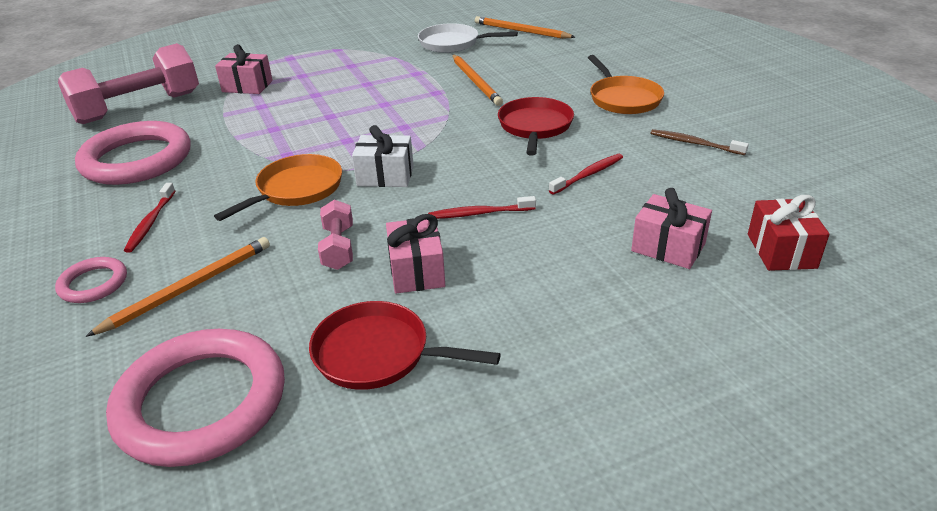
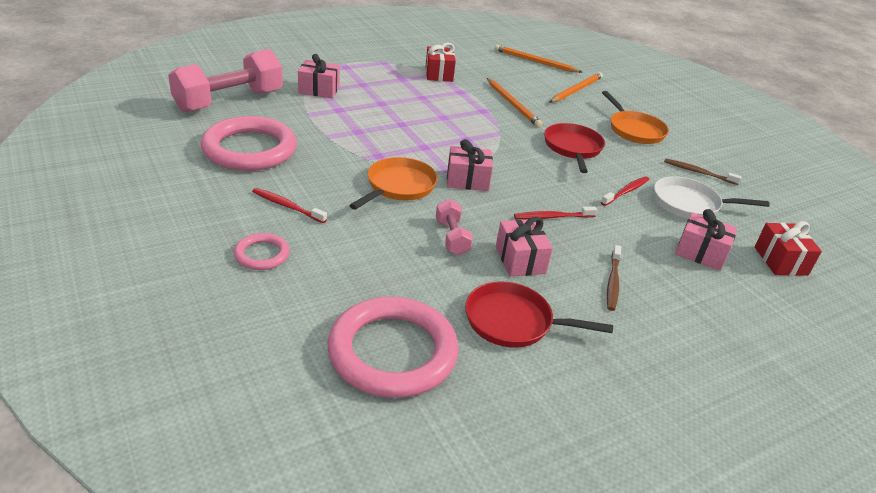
camera: 10 degrees left, 0 degrees up
(150, 222) = (287, 206): red toothbrush -> red toothbrush turned 120 degrees clockwise
(189, 287) = (344, 262): orange pencil -> orange pencil (576, 90)
(385, 176) = (467, 180): white gift -> pink gift
(397, 56) = (439, 74): none -> red gift
(453, 43) = (482, 67): white pan -> white pan (690, 204)
(532, 293) = (612, 282): none -> brown toothbrush

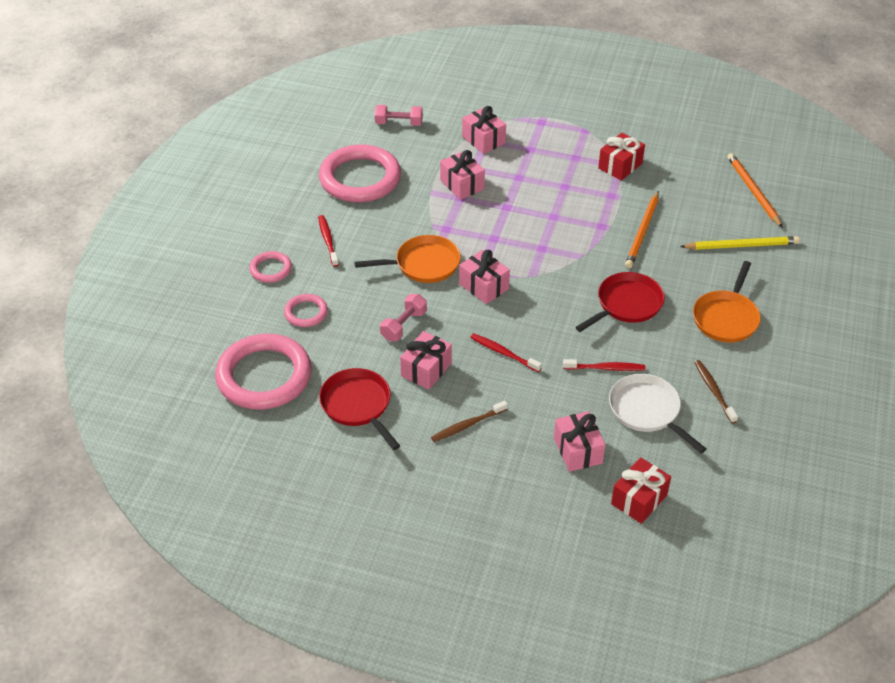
camera: 50 degrees right, 10 degrees up
(229, 101) = (399, 123): pink dumbbell -> pink dumbbell, size x0.48
(346, 122) = (462, 185): none -> pink gift
(351, 273) = (306, 313): none -> pink ring
(576, 90) = (742, 245): orange pencil -> yellow pencil

